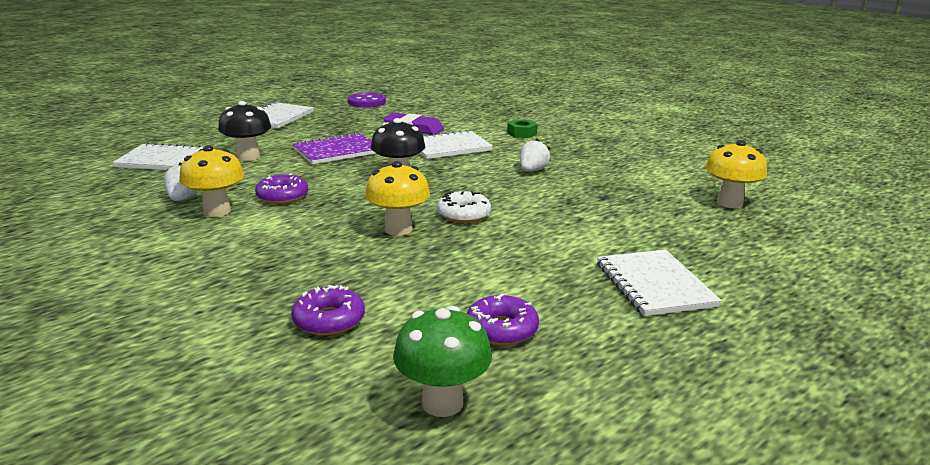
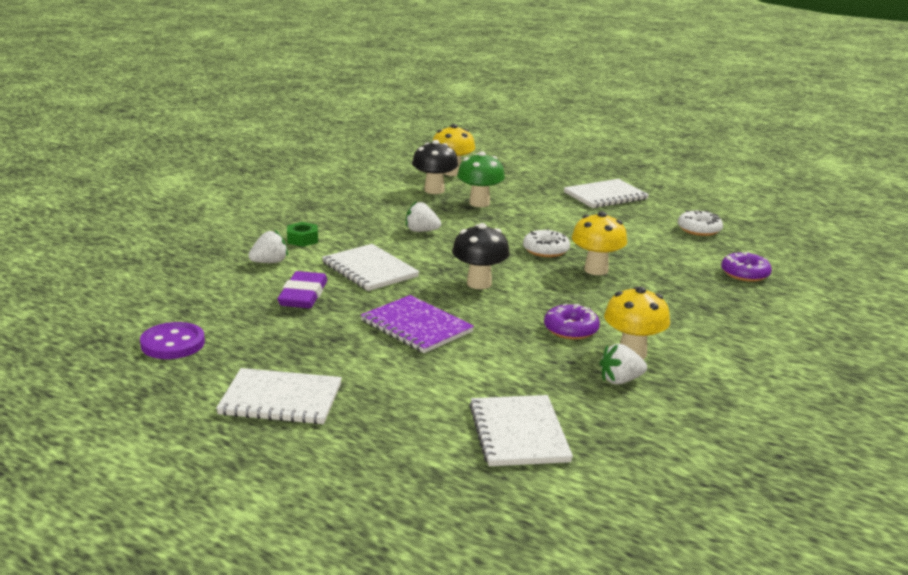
camera: 105 degrees left, 0 degrees up
(248, 157) = (469, 377): black mushroom -> black mushroom (434, 190)
(442, 403) = (779, 238): green mushroom -> green mushroom (479, 203)
(478, 123) = (269, 262): none -> white strawberry
(501, 329) = (699, 229): purple donut -> white donut

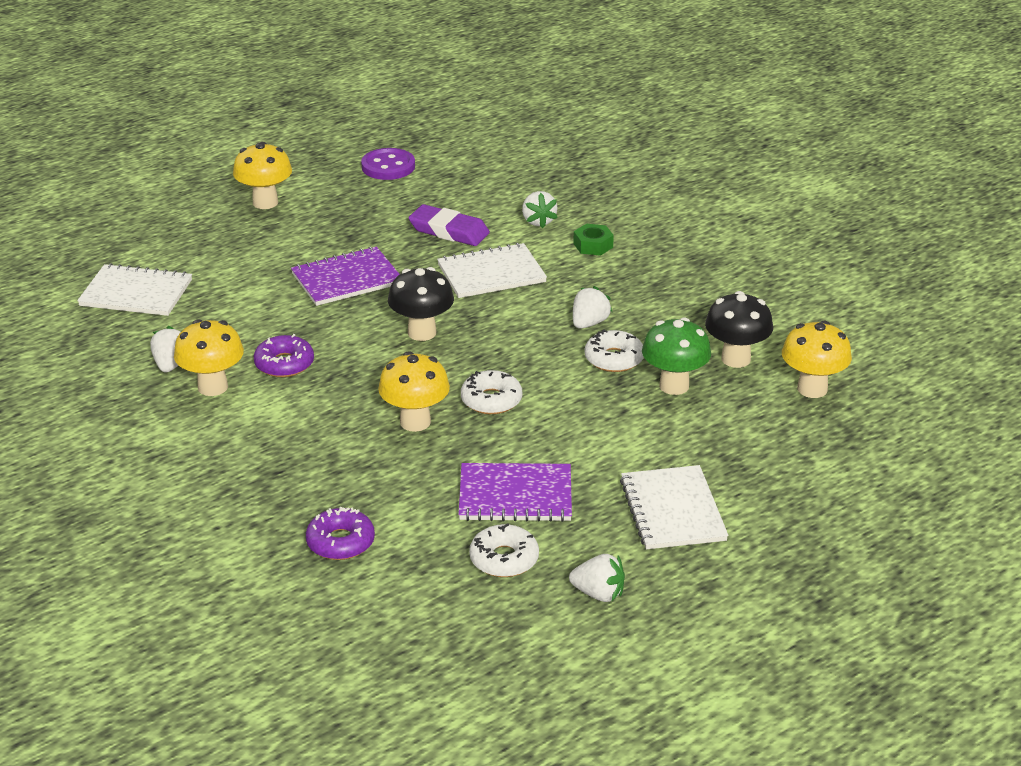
camera: 110 degrees right, 10 degrees up
(281, 399) = (265, 202): white notebook -> yellow mushroom
(462, 220) = (614, 359): none -> white donut
(639, 233) = (515, 495): none -> purple notebook
(696, 206) = (598, 594): none -> white strawberry

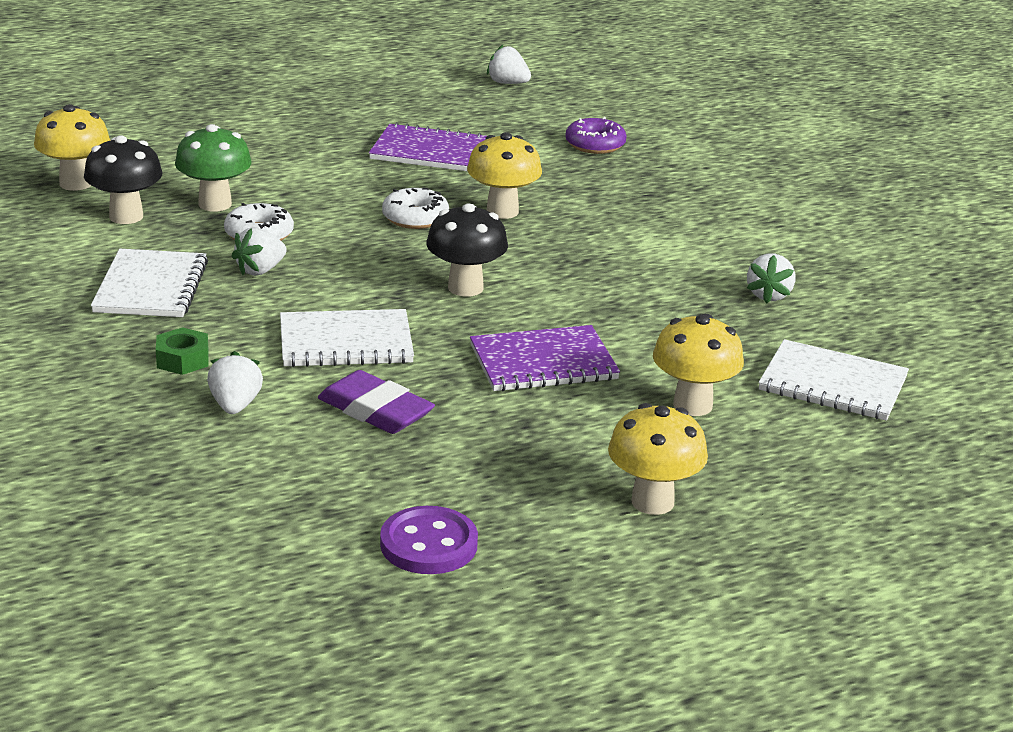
camera: 170 degrees left, 5 degrees down
(213, 387) = (718, 268): yellow mushroom -> yellow mushroom (692, 405)
(284, 364) = (635, 279): purple donut -> none
(504, 559) = (459, 119): white donut -> none
(598, 594) = (393, 95): white strawberry -> white strawberry (508, 83)
(673, 510) = (295, 126): white notebook -> white notebook (150, 287)

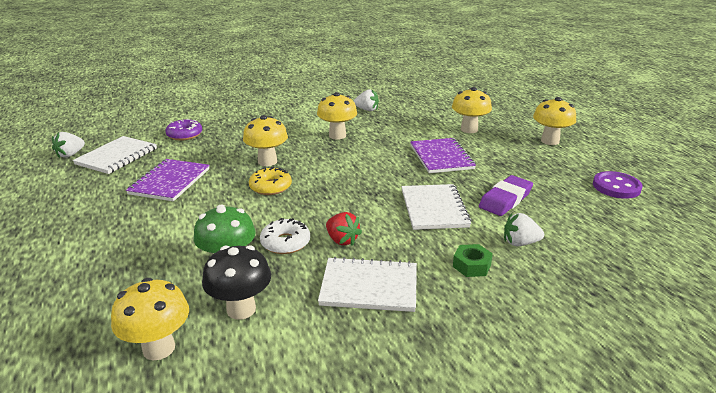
camera: 85 degrees left, 0 degrees up
(260, 270) = (342, 240): white strawberry -> red strawberry
(415, 218) = (270, 187): white donut -> yellow donut
(465, 288) = (363, 174): black mushroom -> none
(623, 265) = (337, 135): none -> yellow mushroom
(833, 384) = (442, 105): white notebook -> white notebook (116, 156)

